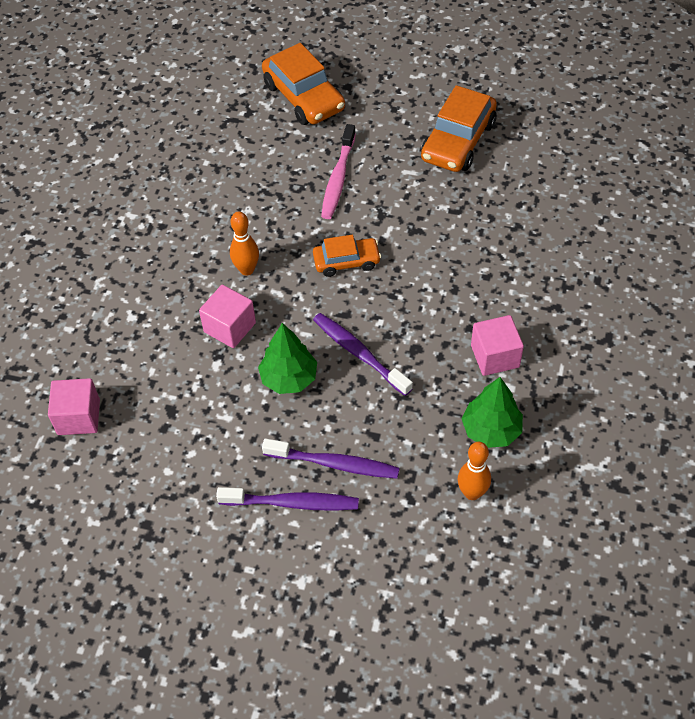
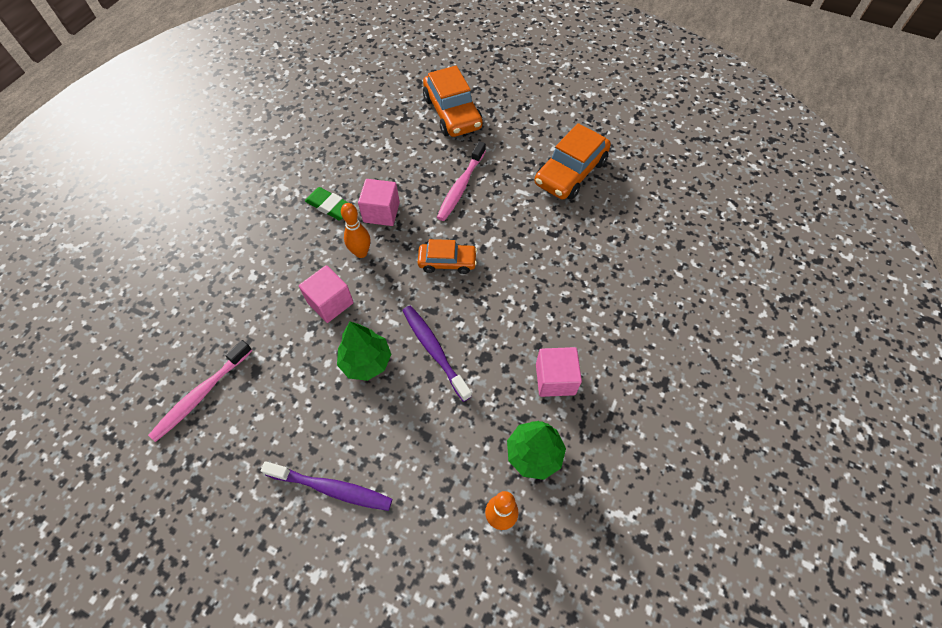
camera: 10 degrees right, 5 degrees up
(78, 417) = (176, 360): pink cube -> pink cube (381, 212)
(120, 444) = (201, 394): none -> pink toothbrush
(194, 227) = (330, 206): none -> green eraser
(334, 464) = (381, 456): purple toothbrush -> none

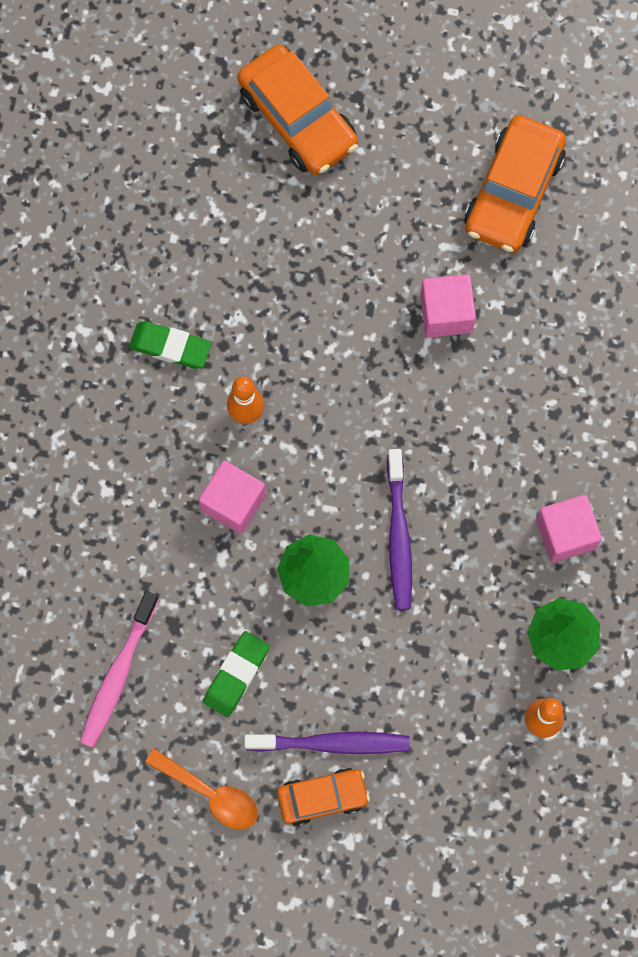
camera: 15 degrees left, 15 degrees up
(224, 503) = (210, 794): none -> orange spoon
(283, 417) = (236, 675): none -> green eraser
(381, 212) = (251, 338): pink cube -> pink cube (446, 313)
(434, 351) = (398, 535): purple toothbrush -> purple toothbrush turned 135 degrees counterclockwise
(447, 262) = (374, 397): orange car -> orange car (322, 797)
(461, 186) = (354, 261): pink toothbrush -> none

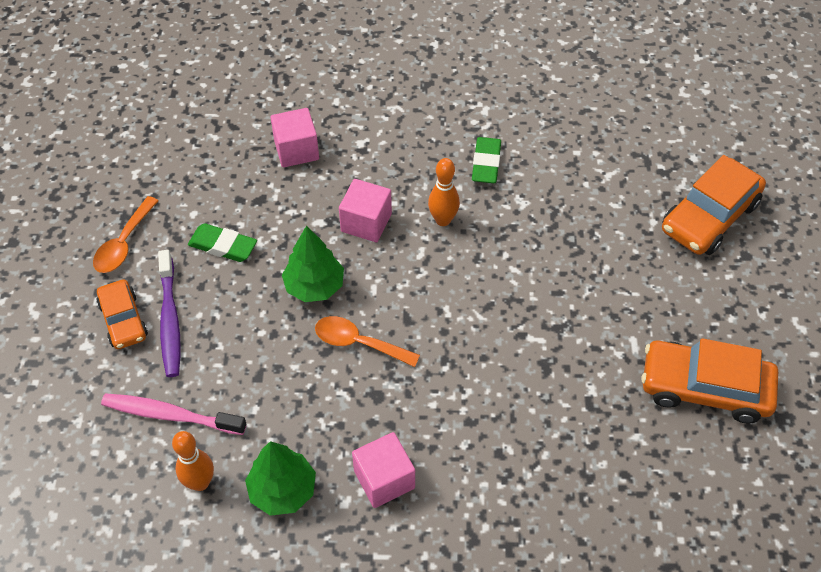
camera: 80 degrees right, 20 degrees down
(118, 674) = (216, 171): pink toothbrush -> pink toothbrush (171, 415)
(398, 535) = (359, 343): purple toothbrush -> orange spoon
(446, 313) = (571, 350): pink cube -> pink cube (296, 150)

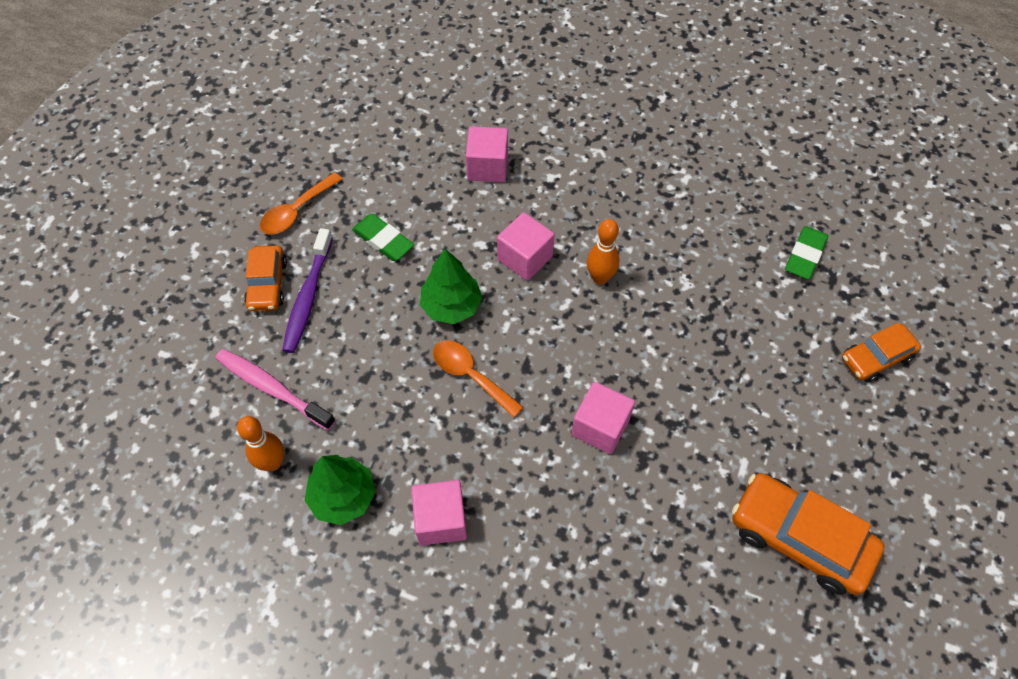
camera: 20 degrees right, 5 degrees up
(486, 163) = (665, 233): green eraser -> green eraser (804, 255)
(496, 350) = (600, 427): none -> pink cube
(709, 217) = (876, 357): orange car -> orange car, size x0.60

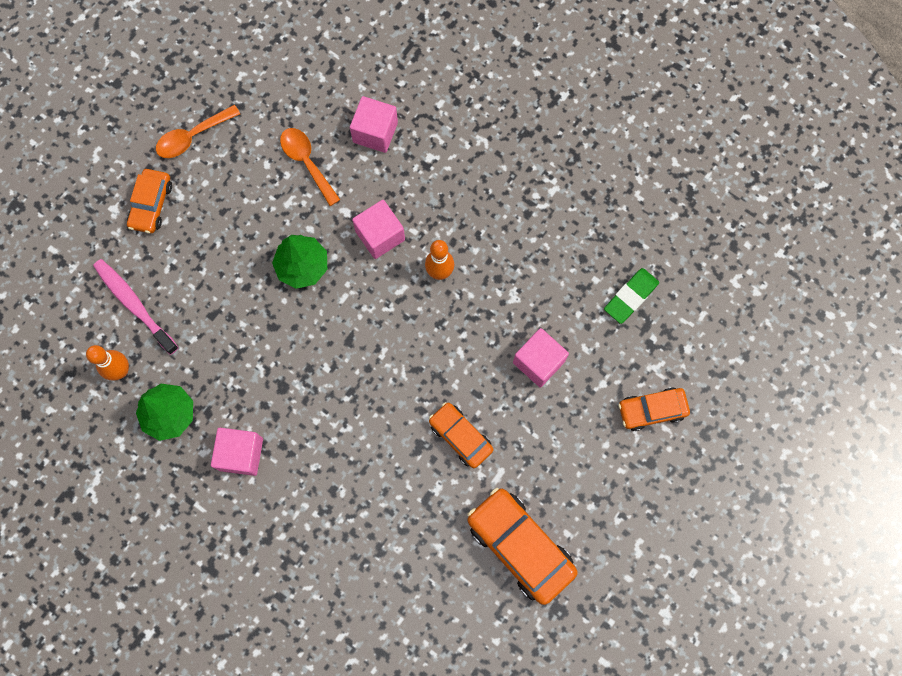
camera: 15 degrees right, 15 degrees up
(308, 297) = (183, 226): purple toothbrush -> none
(383, 240) = (261, 186): green eraser -> none
(470, 375) = (300, 336): orange spoon -> orange spoon (307, 162)
(600, 427) = (393, 410): pink cube -> pink cube (538, 362)
(685, 436) = (460, 436): none -> orange car

